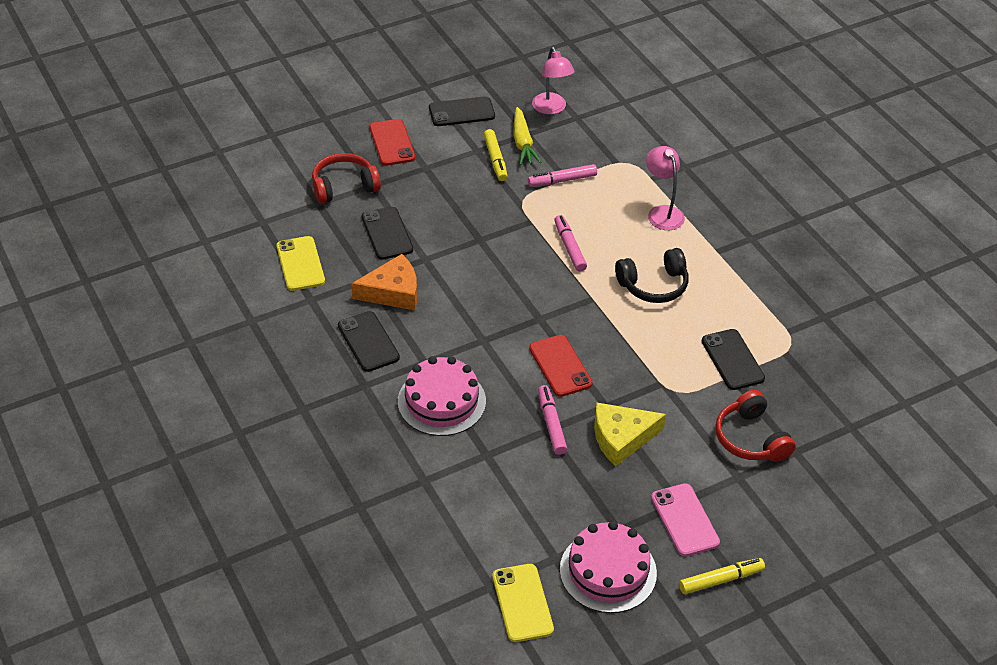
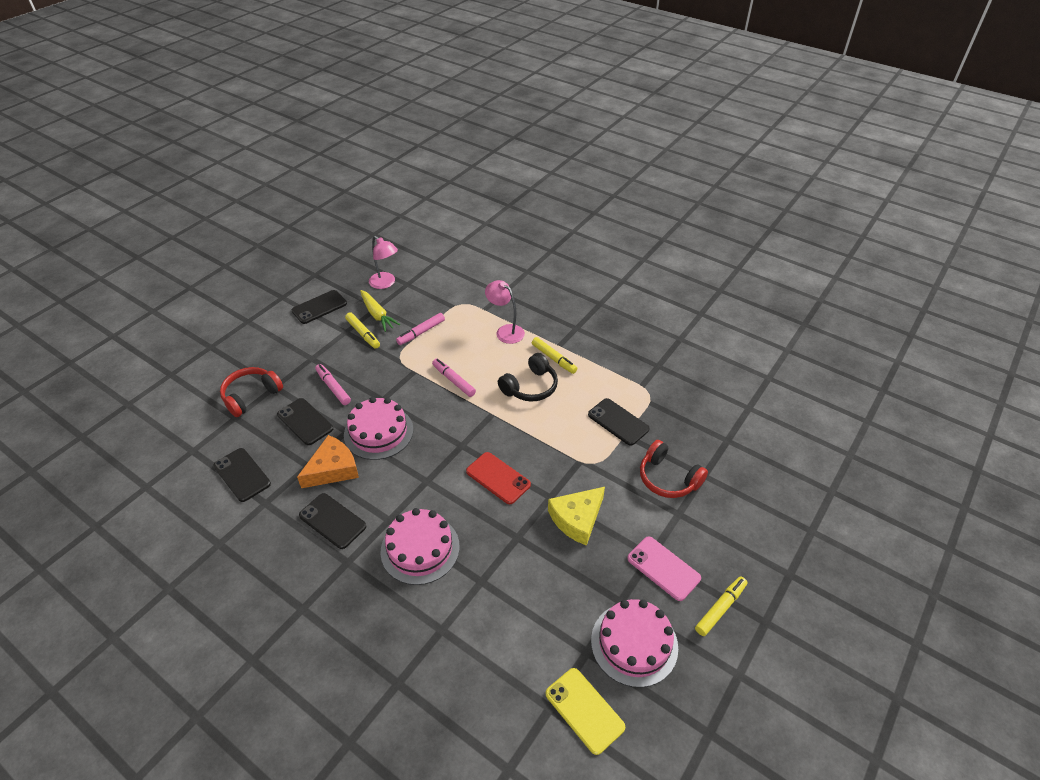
camera: 25 degrees left, 0 degrees up
(300, 264) = (242, 475): yellow phone -> black phone
(392, 143) = (275, 348): red phone -> none
(458, 272) = (378, 432): none -> pink cake
(551, 424) = (518, 531): pink marker -> pink marker (333, 388)
(701, 264) = (553, 358): none -> yellow marker

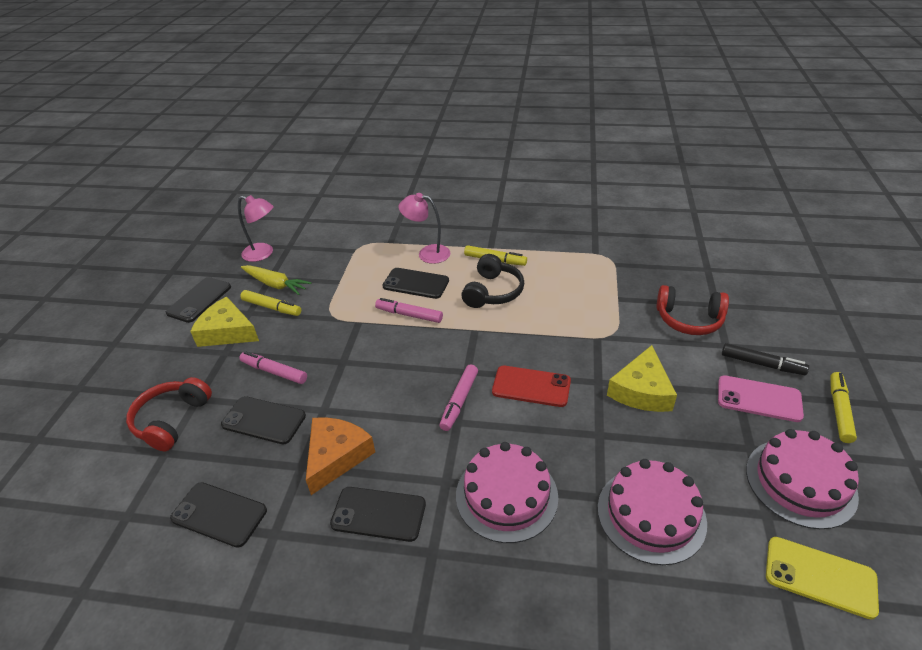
camera: 25 degrees left, 5 degrees down
(322, 342) = (227, 332): none -> yellow cheese
(378, 432) = (363, 395): pink cake -> pink cake (651, 514)
(421, 332) = (338, 284): pink marker -> pink marker (459, 401)
(618, 422) = (602, 290): black phone -> black phone (416, 283)
(693, 542) = (761, 364): none -> black marker

